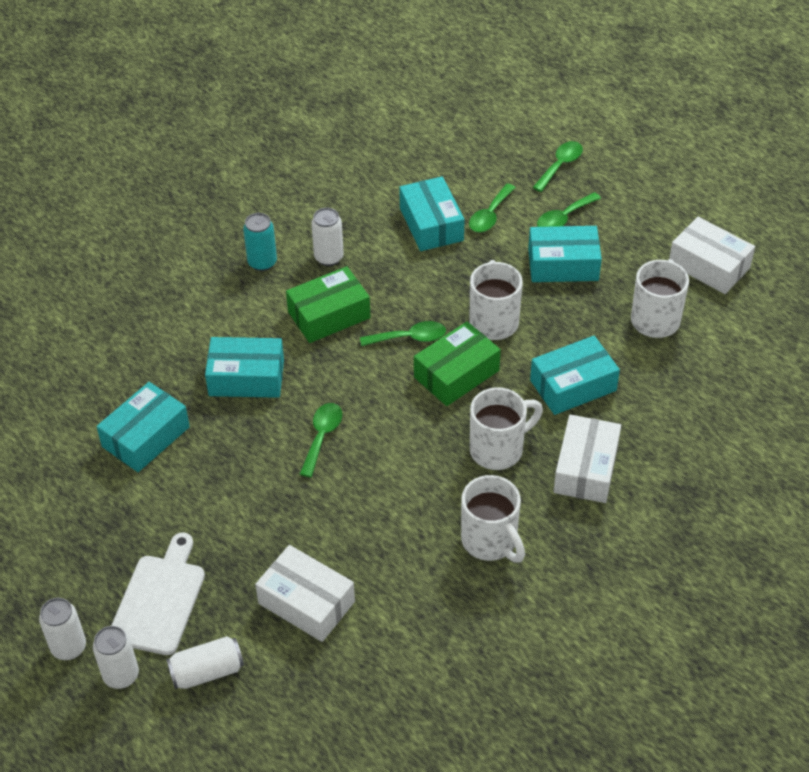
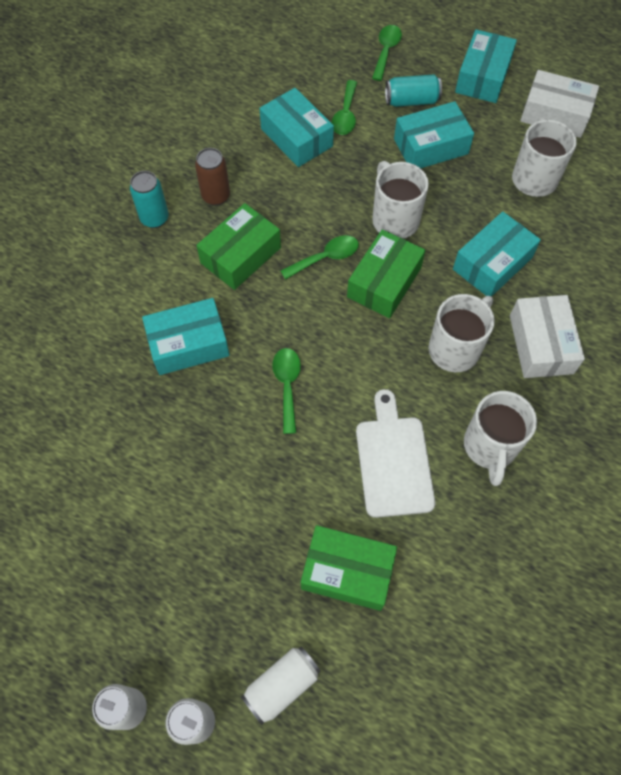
camera: 20 degrees left, 15 degrees up
(146, 437) = (114, 439): turquoise box -> turquoise box (483, 77)
(159, 600) = (201, 619): white cutting board -> white cutting board (393, 461)
(306, 602) = (347, 571): white box -> green box
(329, 257) = (216, 196): white can -> brown can
(490, 541) = (490, 447): white mug -> white mug turned 60 degrees clockwise
(564, 218) = (411, 101): green spoon -> turquoise can

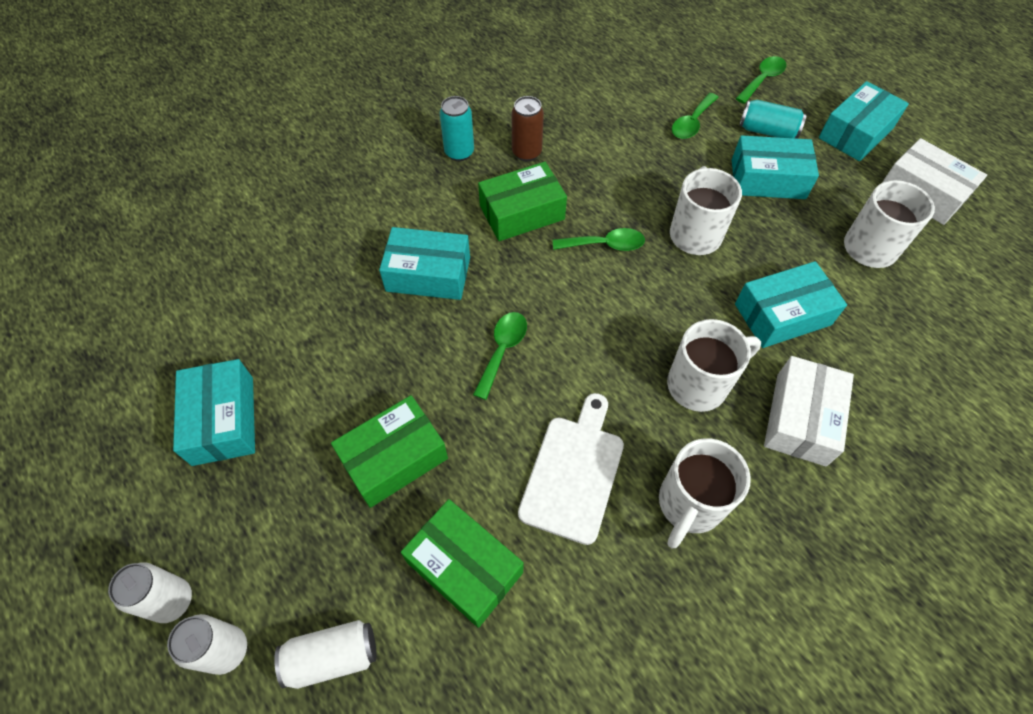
camera: 25 degrees right, 5 degrees down
(296, 137) = (632, 127): turquoise box -> turquoise box (223, 420)
(384, 282) = (654, 290): green box -> green box (394, 458)

